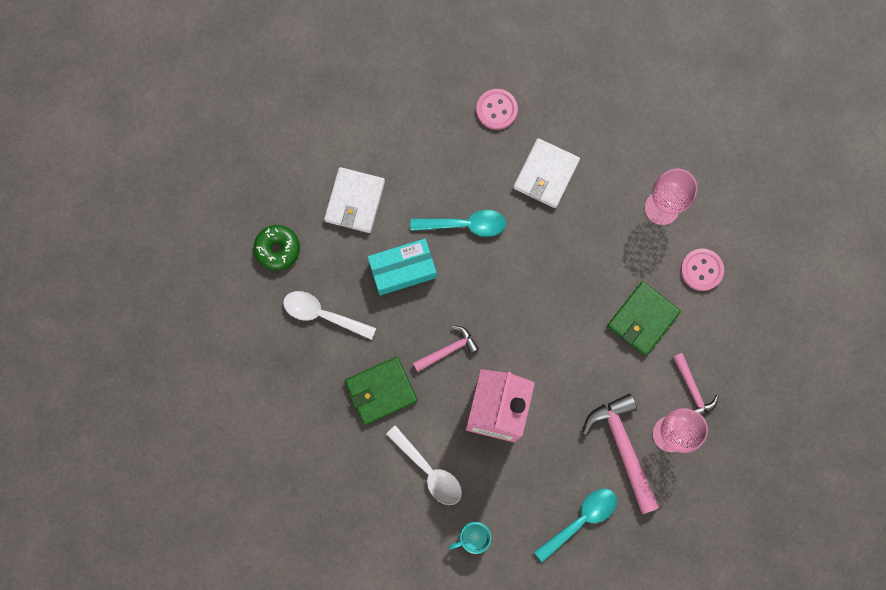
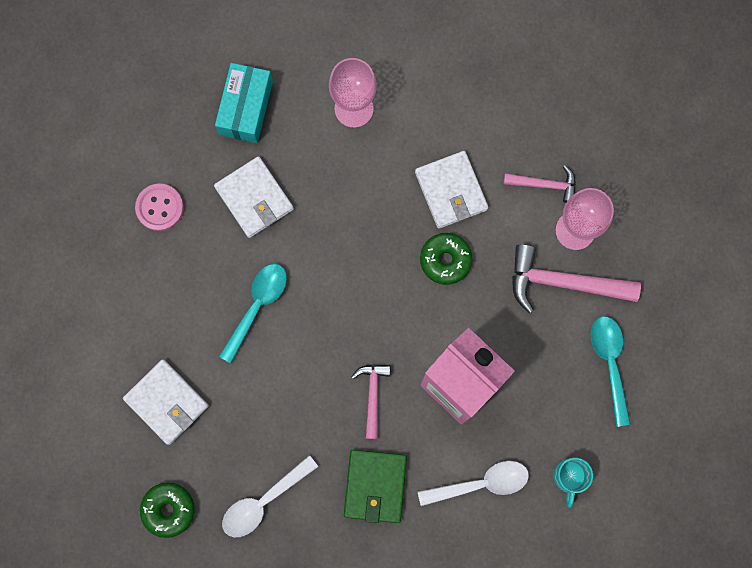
camera: 60 degrees left, 0 degrees up
(402, 270) = (265, 394): turquoise box -> turquoise box (246, 108)
(585, 346) = (445, 260): none -> green donut
(642, 319) = (451, 191): green wallet -> white wallet
(701, 270) = (436, 108): pink button -> none

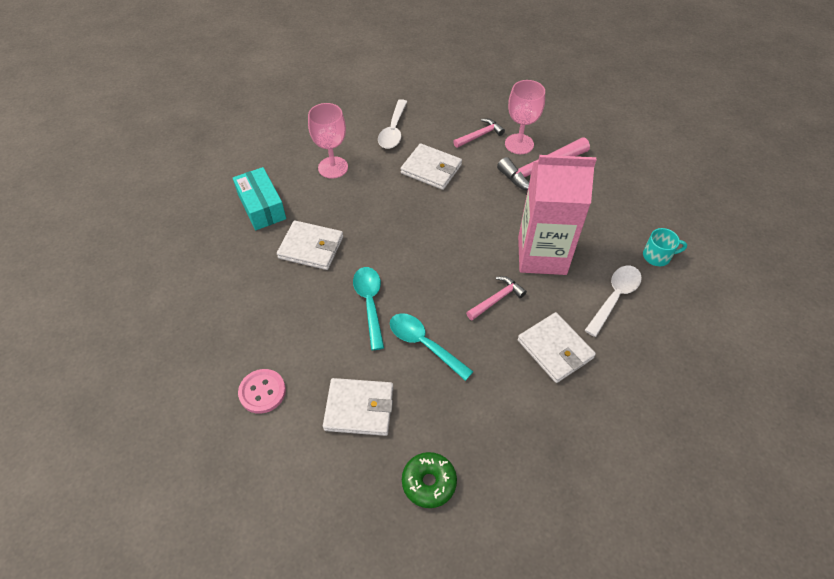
camera: 40 degrees left, 25 degrees down
(159, 208) = (247, 294): pink button -> pink button (262, 392)
(263, 501) = (492, 419): white spoon -> white spoon (393, 131)
(372, 395) = (497, 299): pink hammer -> pink hammer turned 90 degrees clockwise
(375, 486) = (555, 349): green wallet -> white wallet
(445, 260) = (464, 202): green donut -> none
(569, 477) = (657, 256): turquoise mug -> turquoise mug turned 60 degrees counterclockwise
(609, 363) = (609, 188): turquoise spoon -> turquoise spoon (424, 344)

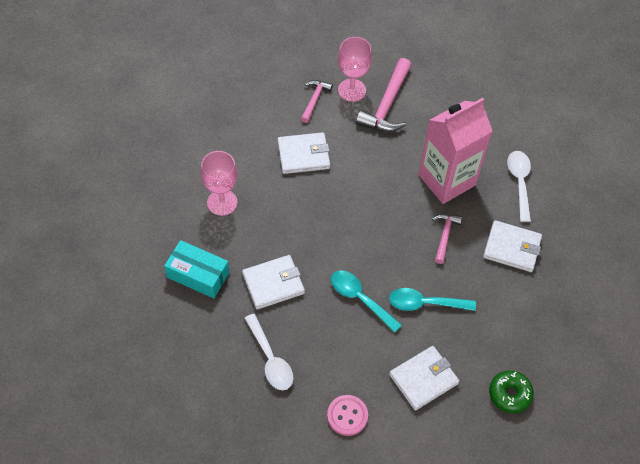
camera: 40 degrees left, 5 degrees up
(393, 131) = (240, 137): white spoon -> white spoon (270, 359)
(657, 256) = (522, 131): turquoise mug -> none

